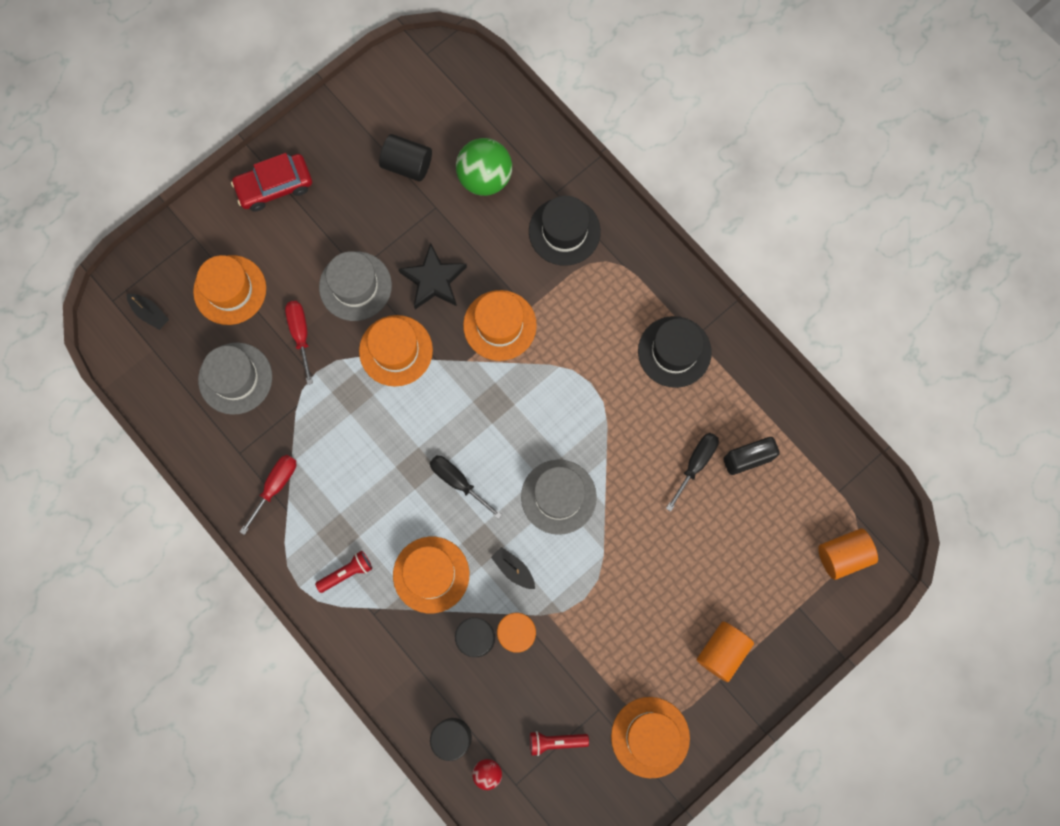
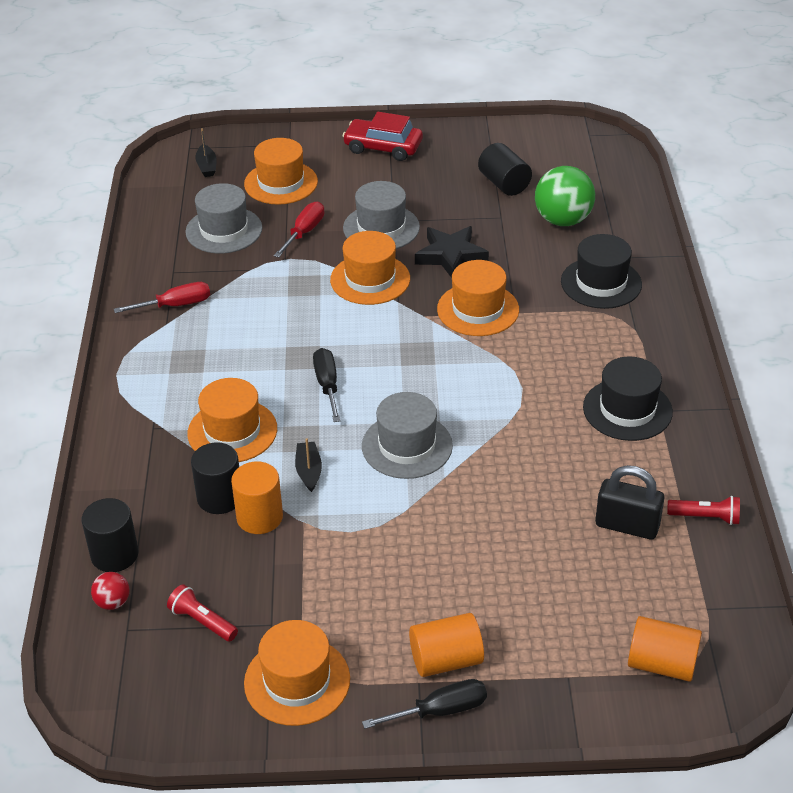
camera: 40 degrees right, 35 degrees down
(346, 573) = (164, 388): red flashlight -> red flashlight (705, 517)
(695, 464) = (567, 499): black screwdriver -> black screwdriver (440, 711)

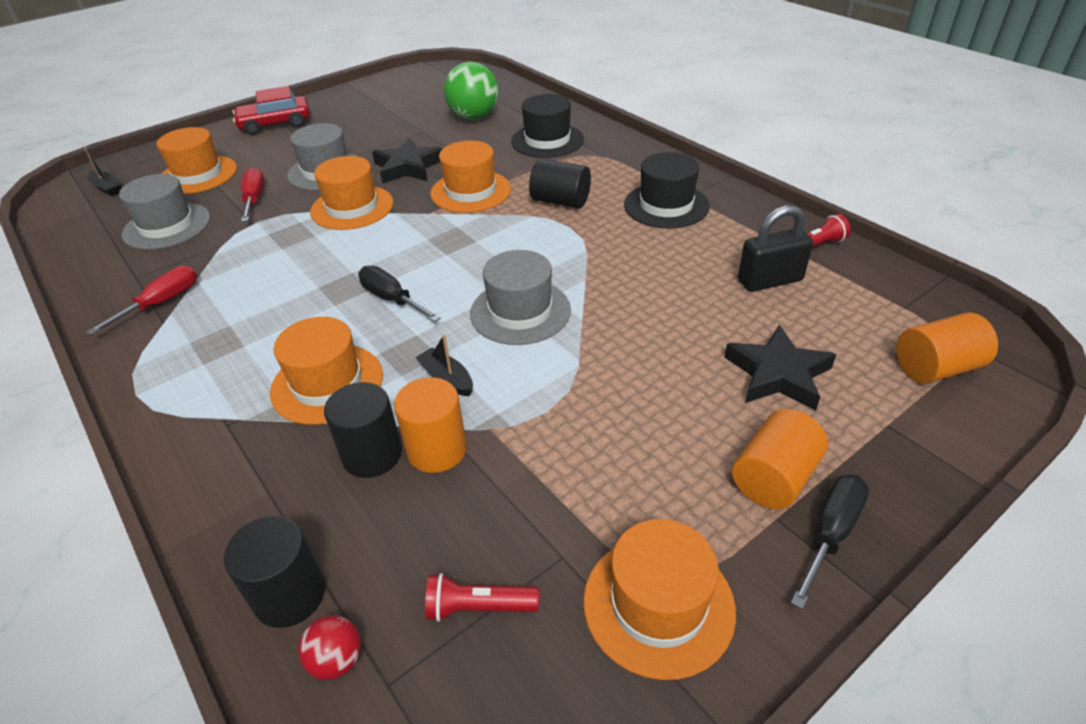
camera: 35 degrees left, 0 degrees up
(504, 184) = (403, 112): black cylinder -> black cylinder (560, 201)
(536, 598) = (777, 374): none -> black star

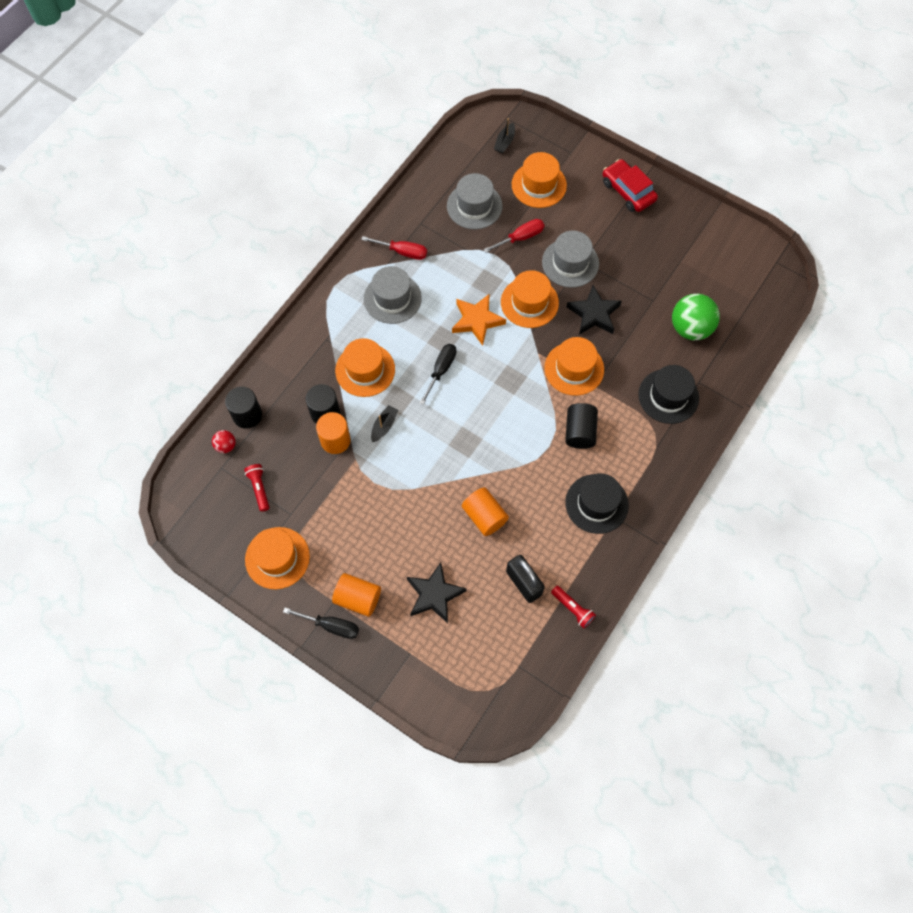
camera: 70 degrees right, 25 degrees up
(340, 253) = (477, 320): none -> orange star
(520, 312) = (450, 444): grey hat -> grey hat (392, 298)
(936, 368) = (464, 681): orange cylinder -> orange cylinder (484, 516)

